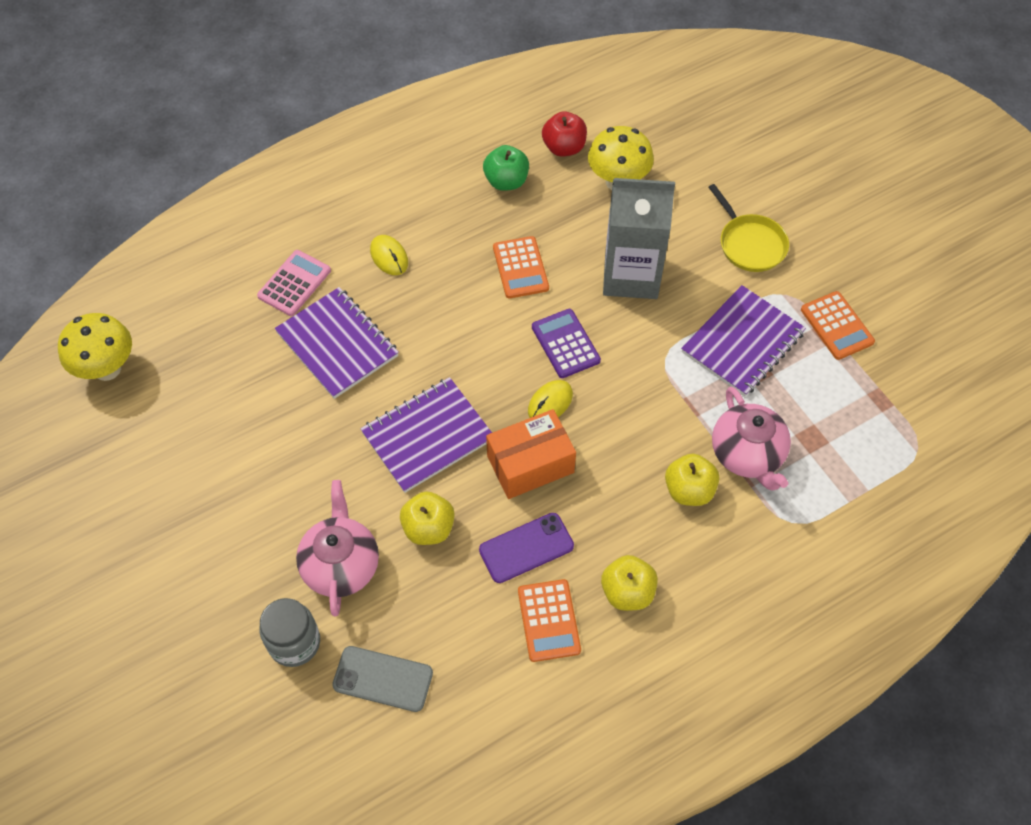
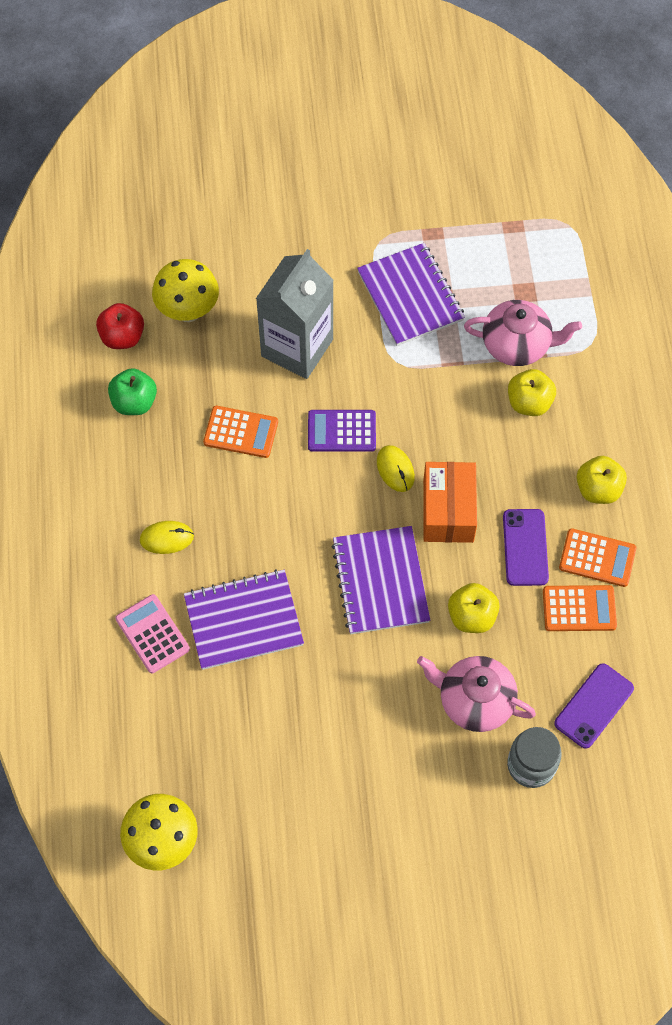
camera: 65 degrees left, 5 degrees up
(383, 679) = (594, 706): grey phone -> purple phone
(750, 244) = (314, 241): yellow pan -> none
(836, 326) = (429, 220): orange calculator -> orange calculator (579, 609)

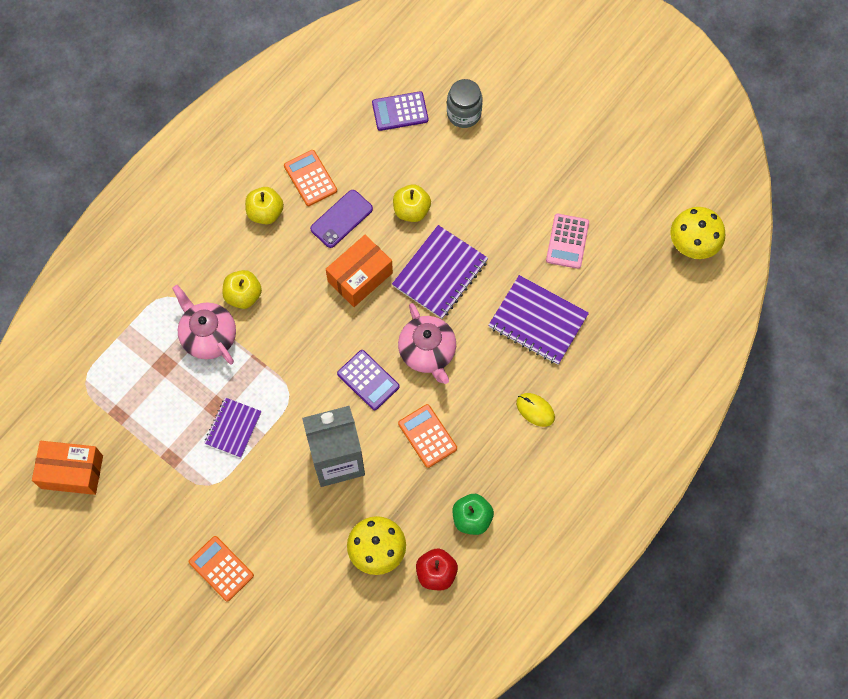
camera: 135 degrees left, 5 degrees up
(152, 634) = (596, 360): pink calculator -> pink calculator (567, 241)
(395, 469) = (363, 328): yellow mouse -> none
(410, 296) = (233, 428): purple notebook -> purple notebook, size x0.62
(474, 701) = (458, 168): pink teapot -> pink teapot (427, 352)
(496, 159) = (72, 472): none -> orange box
(579, 609) = (351, 162): orange calculator -> orange calculator (221, 568)
(594, 706) = (400, 111): purple phone -> purple calculator

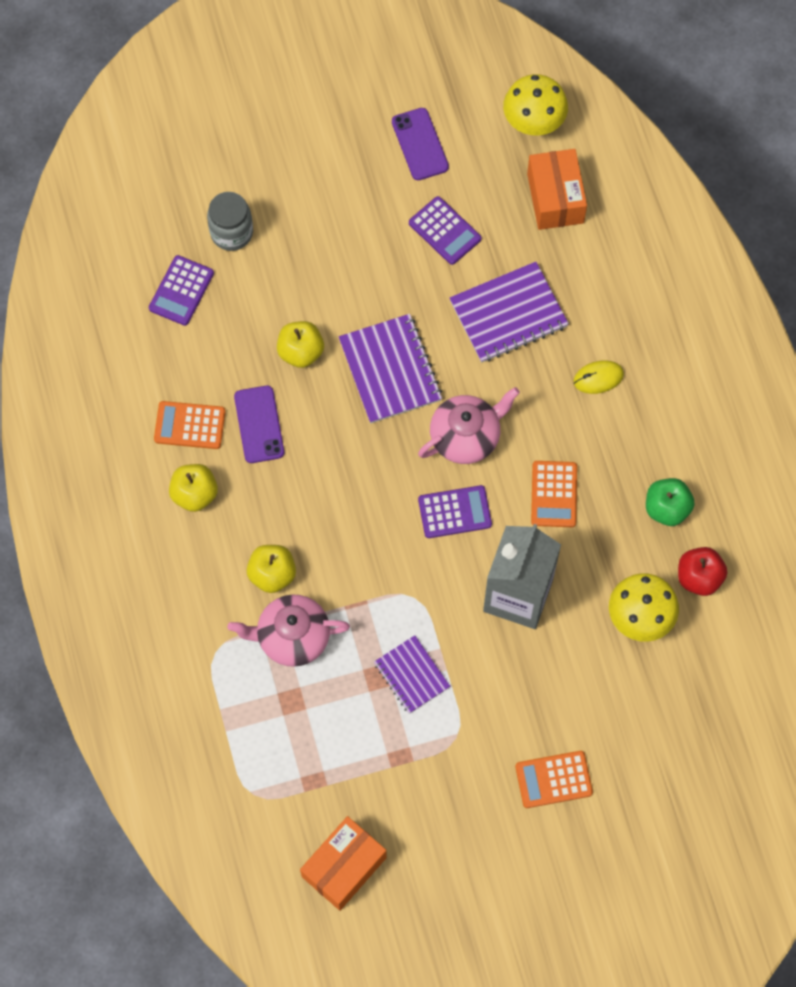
camera: 55 degrees left, 0 degrees up
(360, 277) = (337, 448): orange box -> orange box (555, 198)
(427, 352) = (466, 437): pink teapot -> pink teapot turned 45 degrees counterclockwise
(427, 436) = (554, 494): orange calculator -> orange calculator turned 90 degrees counterclockwise
(567, 241) = (444, 231): pink calculator -> purple calculator
(618, 184) = (419, 144): none -> purple phone

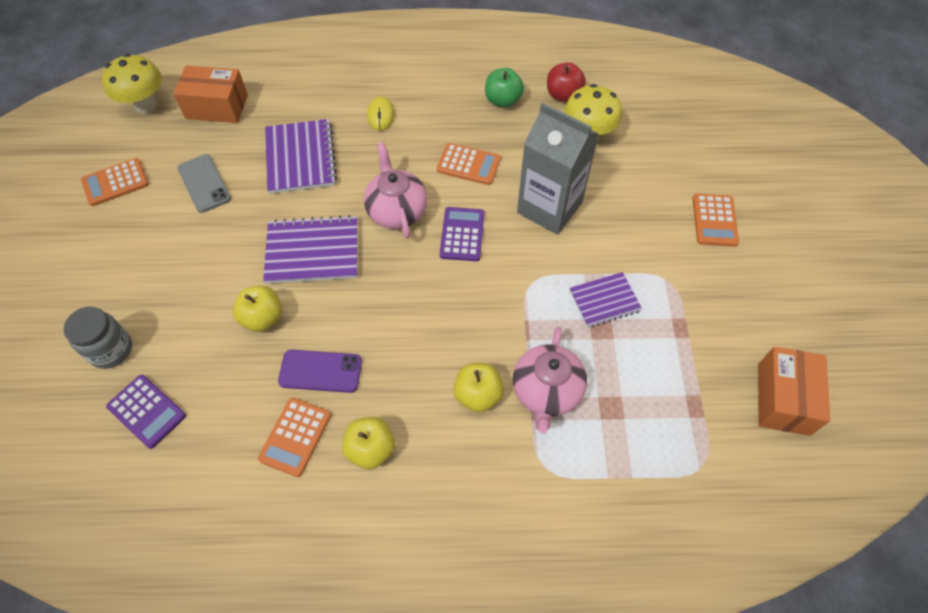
camera: 75 degrees left, 10 degrees down
(344, 867) = (783, 399): orange box -> orange box turned 45 degrees clockwise
(419, 144) = (115, 182): purple phone -> orange calculator
(444, 231) = (204, 183): purple calculator -> grey phone

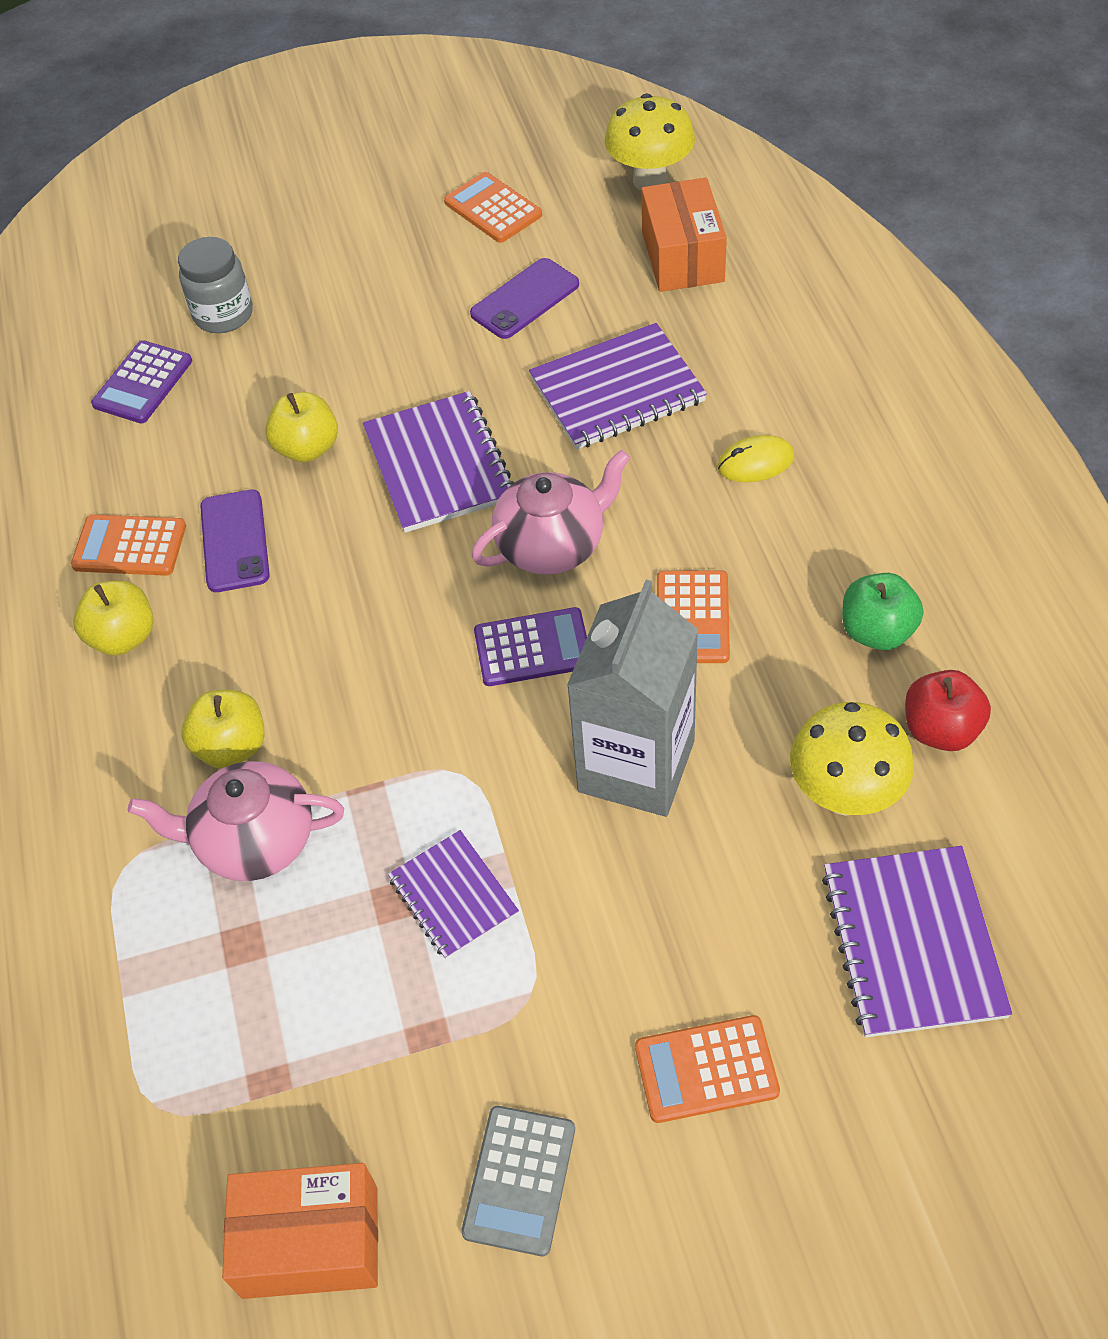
camera: 80 degrees right, 5 degrees down
(204, 183) = (525, 299): grey phone -> purple phone
(666, 135) = (912, 943): none -> purple notebook
(759, 303) = (519, 1180): none -> grey calculator

